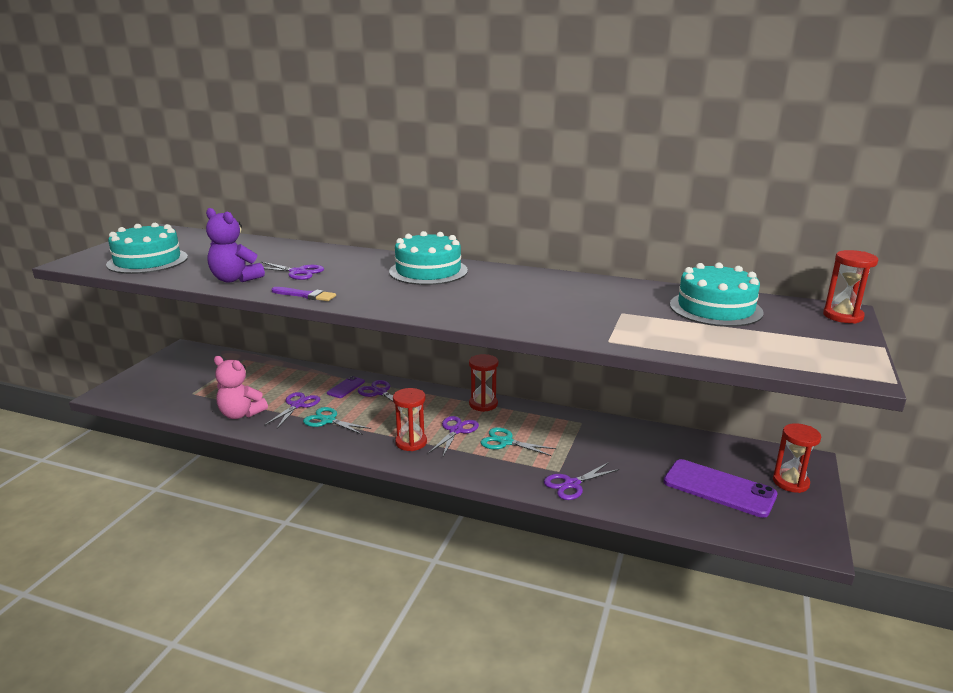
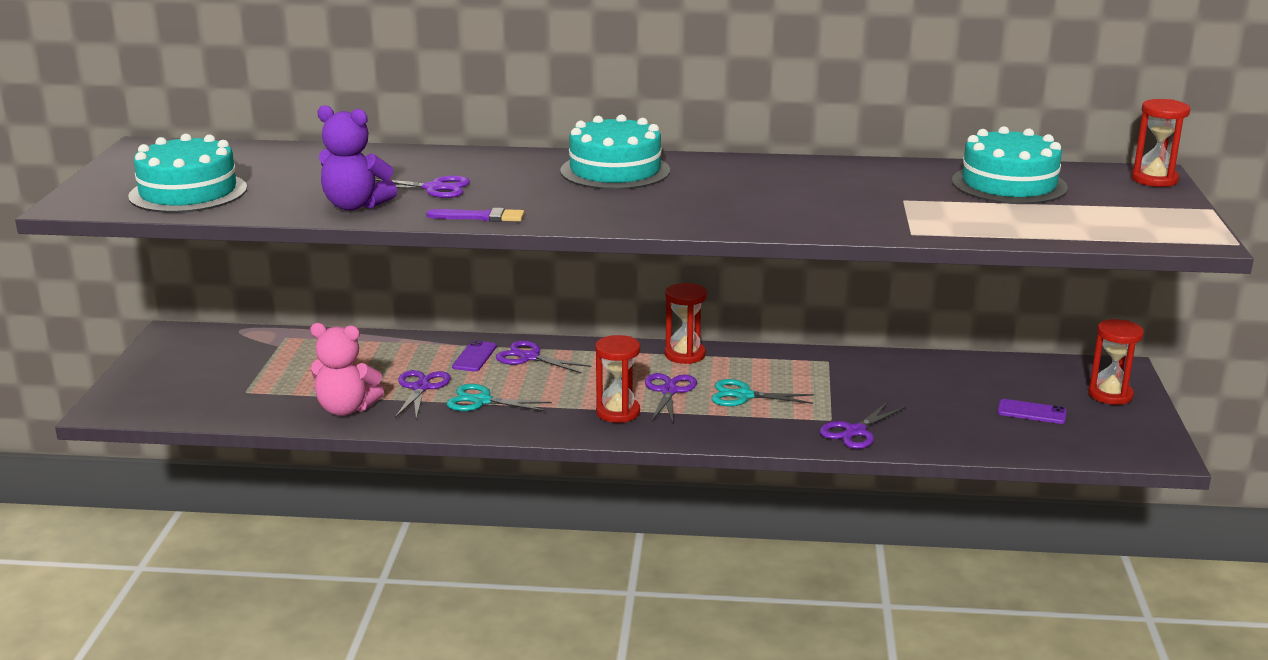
camera: 15 degrees left, 0 degrees up
(719, 488) = (1031, 412): purple phone -> purple phone, size x0.50

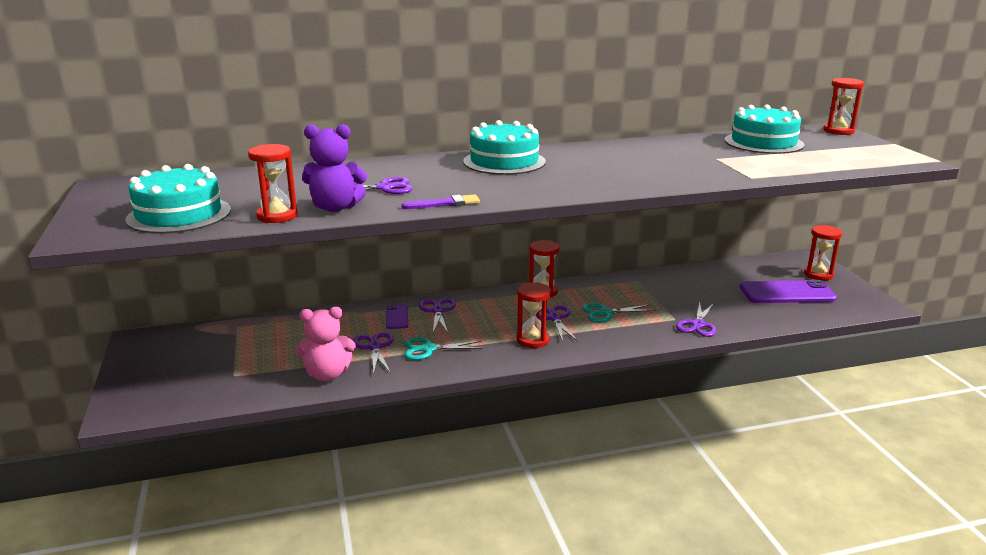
camera: 20 degrees left, 0 degrees up
(284, 207) = (277, 216): none -> red hourglass
(529, 357) = (437, 311): purple scissors -> purple scissors turned 75 degrees clockwise
(1031, 412) = (787, 293): purple phone -> purple phone, size x1.99

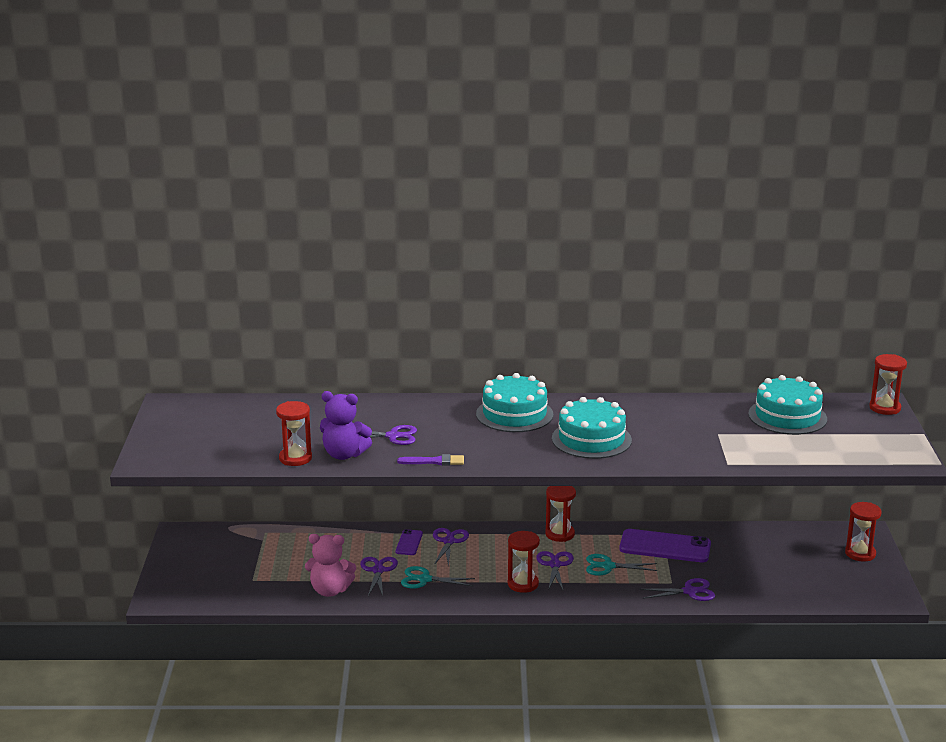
camera: 15 degrees right, 0 degrees up
(179, 214) = (221, 447): turquoise cake -> turquoise cake (591, 439)
(698, 325) = (689, 591): purple scissors -> purple scissors turned 135 degrees counterclockwise
(787, 293) = (808, 570): purple phone -> purple phone (665, 547)

